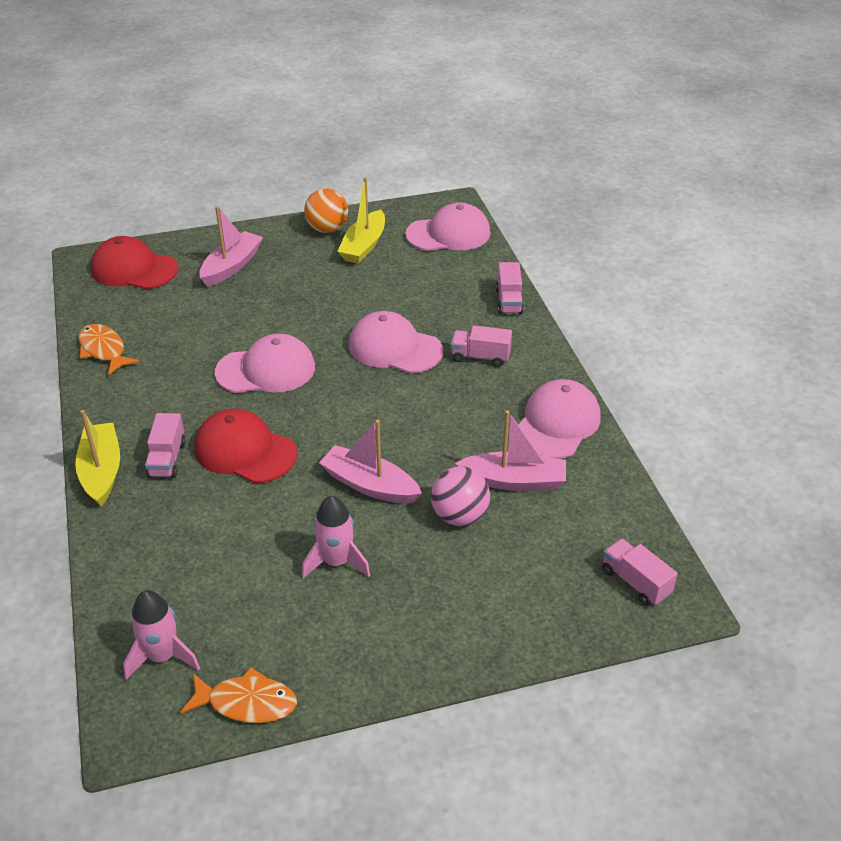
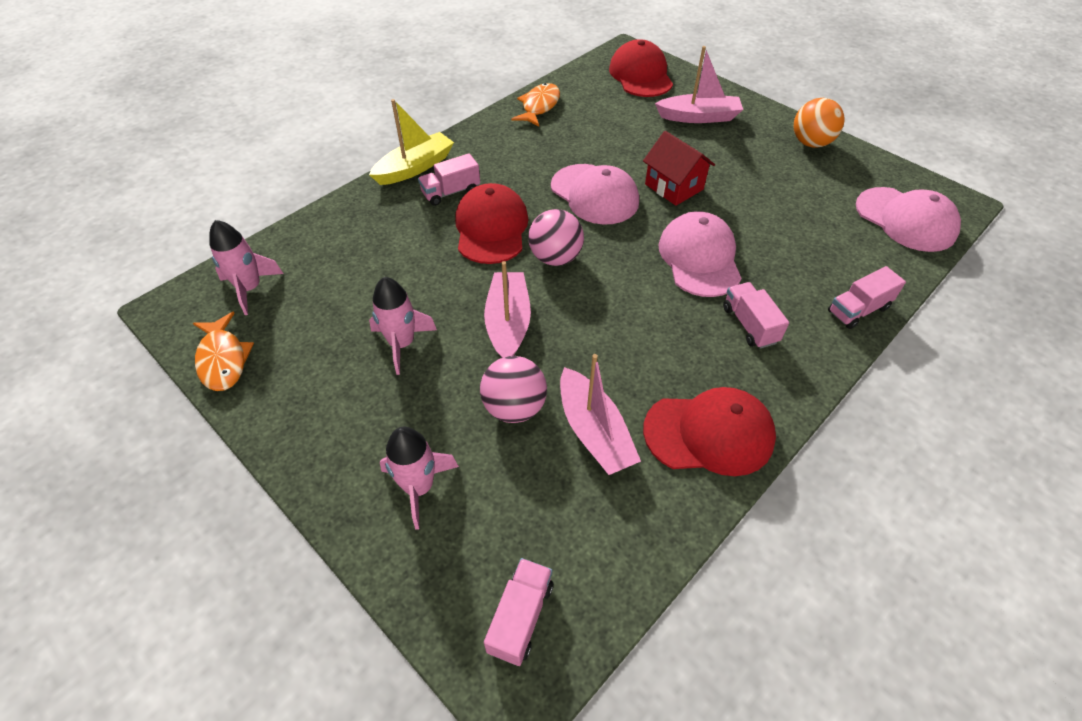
camera: 60 degrees right, 10 degrees up
(303, 322) = (674, 187): none -> red house
(320, 426) = (555, 258): none -> pink ball
(364, 246) = (816, 174): yellow boat -> none
(494, 601) = (419, 487): none -> pink rocket
(557, 423) = (709, 433): pink cap -> red cap

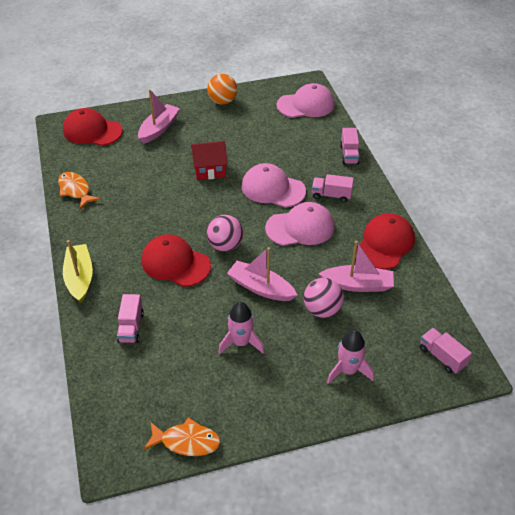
camera: 60 degrees left, 5 degrees down
(250, 288) = (129, 409): pink rocket -> none
(451, 192) = (123, 269): pink truck -> pink truck (131, 327)
(594, 194) = (186, 205): pink cap -> pink cap (300, 227)

